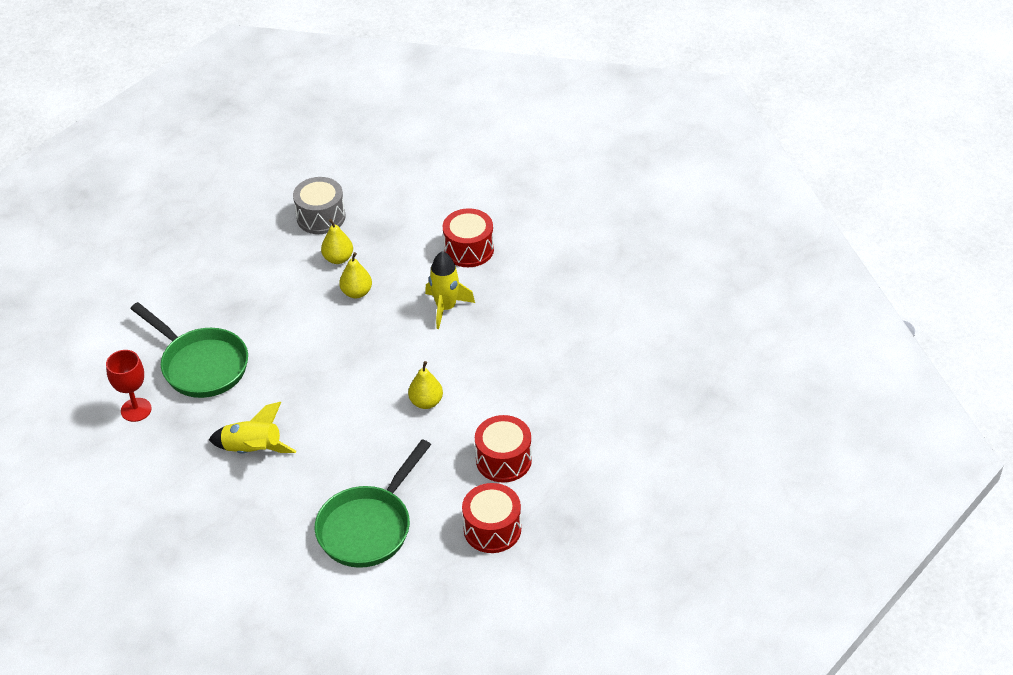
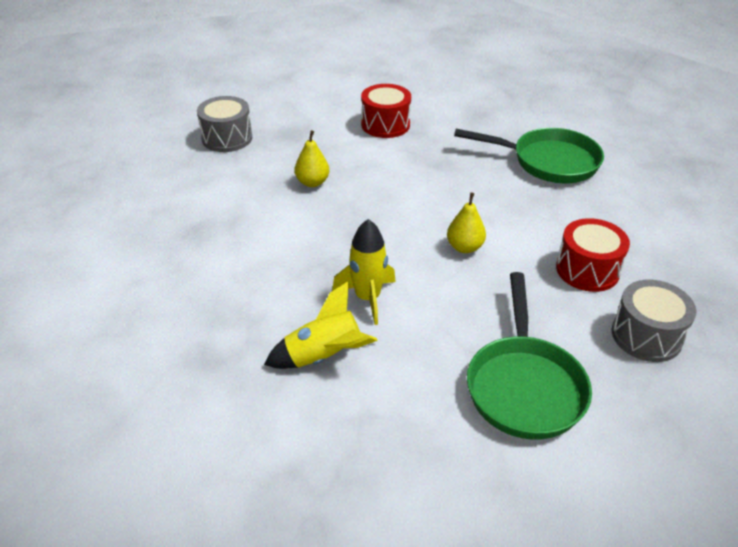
camera: 30 degrees left, 5 degrees down
(136, 410) = (146, 366): red goblet -> none
(201, 365) = (195, 294): green pan -> green pan (548, 162)
(338, 258) = (271, 162): yellow pear -> none
(446, 308) = (407, 169): yellow rocket -> yellow rocket (367, 298)
(492, 529) = (646, 336): red drum -> grey drum

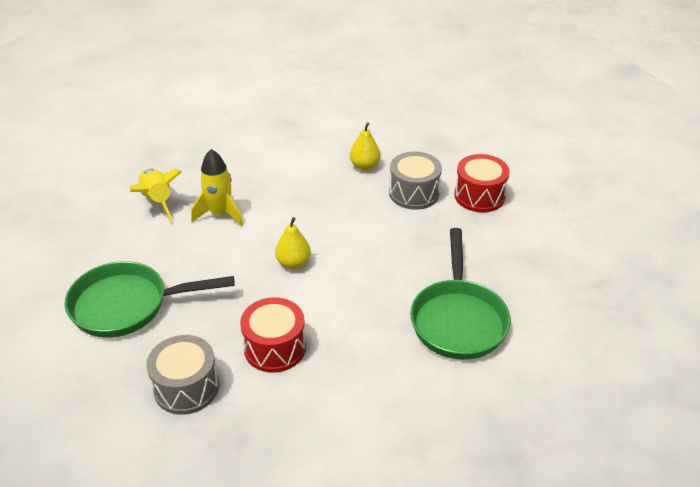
camera: 80 degrees right, 0 degrees up
(227, 138) = (415, 112): grey drum -> grey drum (414, 193)

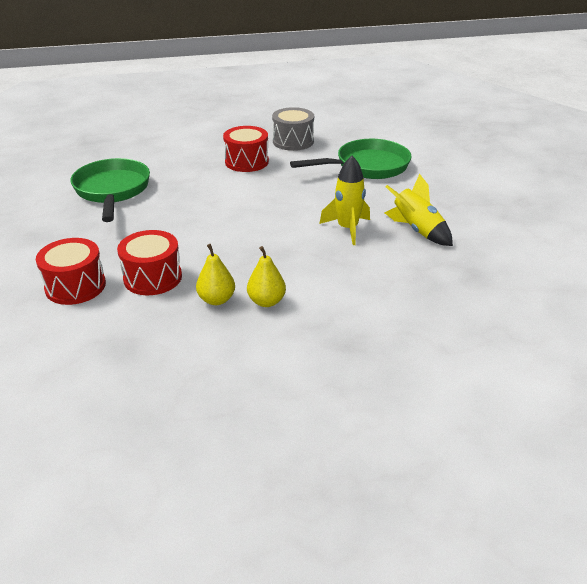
camera: 165 degrees right, 5 degrees down
(293, 263) = (257, 204): yellow pear -> yellow pear (266, 301)
(414, 193) = (153, 277): grey drum -> red drum

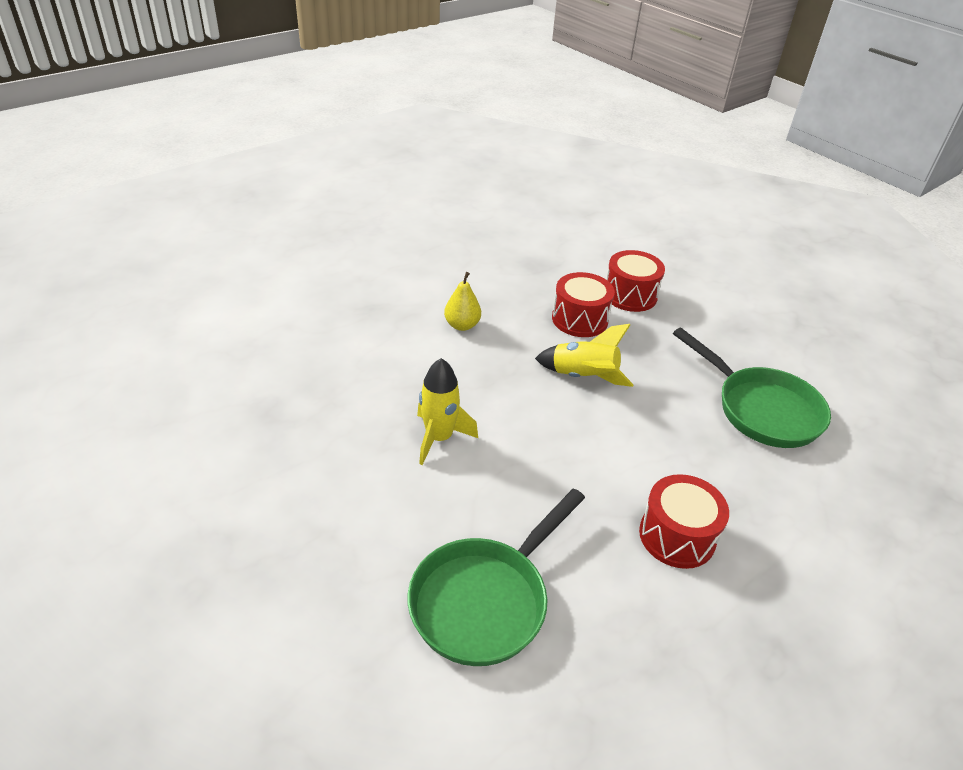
camera: 150 degrees right, 5 degrees up
(216, 300) = (505, 315): yellow pear -> none
(293, 141) = (664, 638): grey drum -> none
(417, 230) = (351, 464): yellow rocket -> yellow rocket (583, 377)

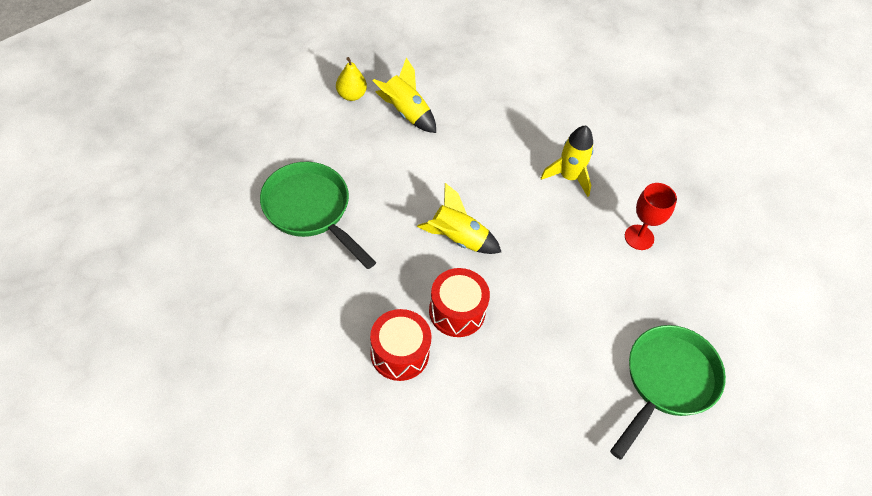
camera: 175 degrees right, 15 degrees up
(368, 371) = (639, 237): none -> red goblet
(462, 325) = (571, 296): yellow pear -> yellow pear (351, 95)
(485, 600) = (523, 78): green pan -> green pan (667, 381)
(677, 536) = (406, 112): red drum -> yellow rocket

